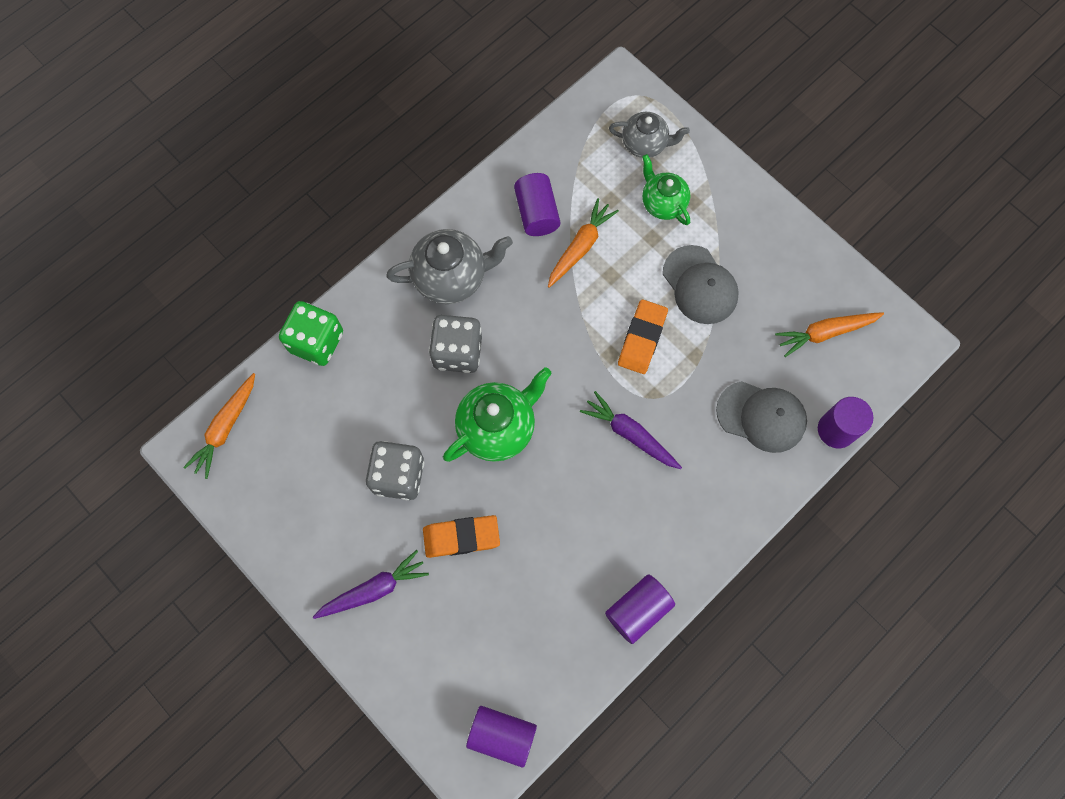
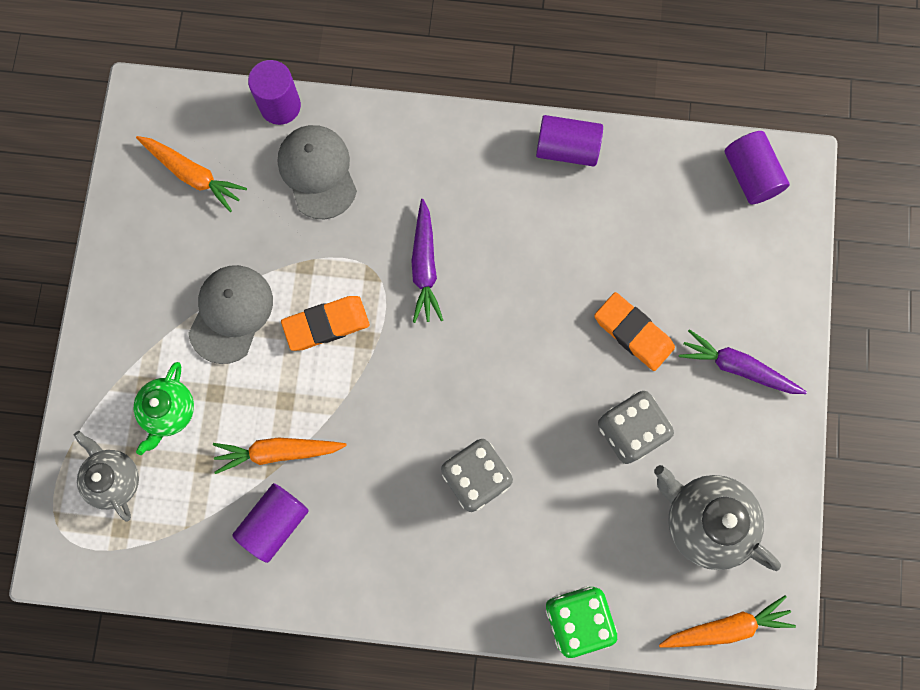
camera: 130 degrees left, 5 degrees up
(451, 277) = (408, 547): grey teapot -> grey teapot (704, 521)
(497, 427) = (514, 382): green teapot -> none

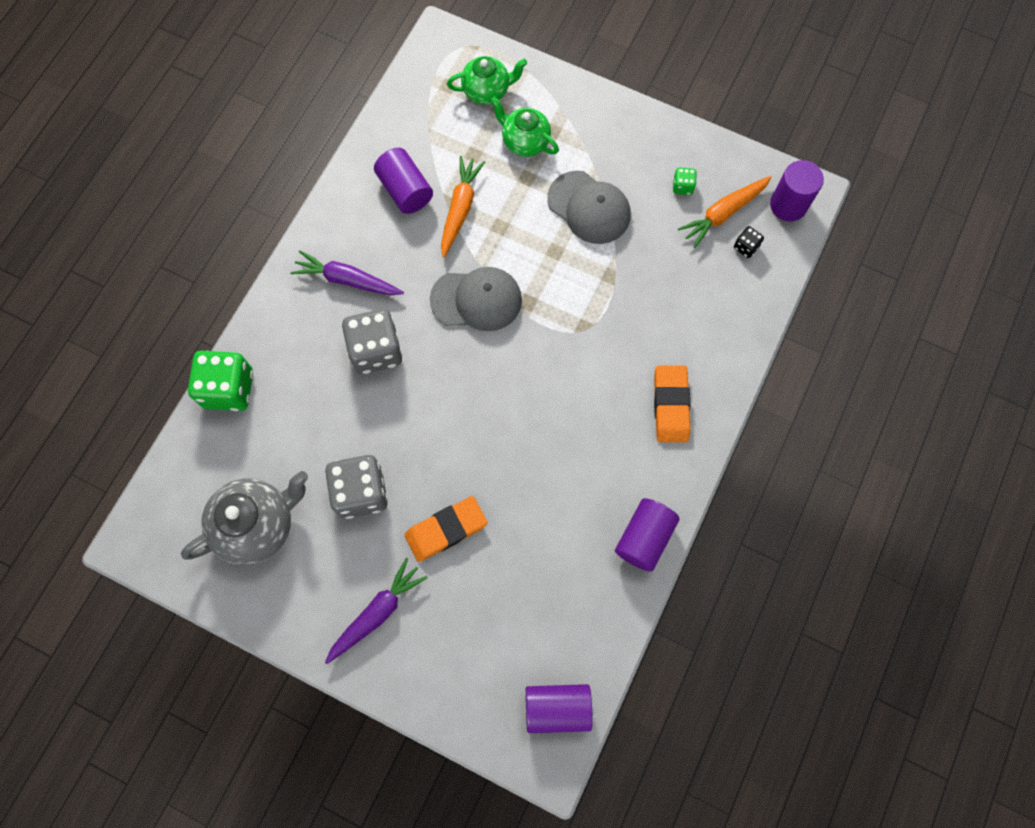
camera: 110 degrees right, 5 degrees down
(114, 479) = (487, 91): grey teapot -> green teapot
(173, 225) = (682, 186): none -> green dice
(225, 142) = (746, 247): none -> black dice
(280, 106) = (767, 300): purple cylinder -> purple cylinder (788, 205)
(317, 172) = (693, 312): grey cap -> grey cap (476, 300)
(326, 324) = (552, 277): orange eraser -> orange eraser (671, 405)
(425, 267) = (574, 372): purple carrot -> purple carrot (347, 280)
(726, 627) = (165, 507): orange carrot -> none

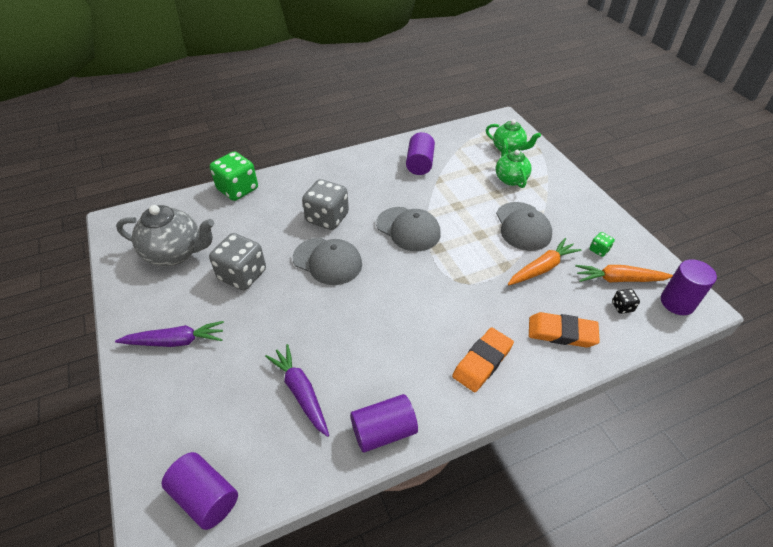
camera: 40 degrees right, 25 degrees down
(347, 280) = (347, 181): purple carrot -> purple carrot (300, 392)
(432, 406) = (327, 261): none -> grey cap
(446, 529) = (264, 327): orange eraser -> orange eraser (561, 333)
(460, 209) = (442, 186): orange carrot -> orange carrot (542, 268)

